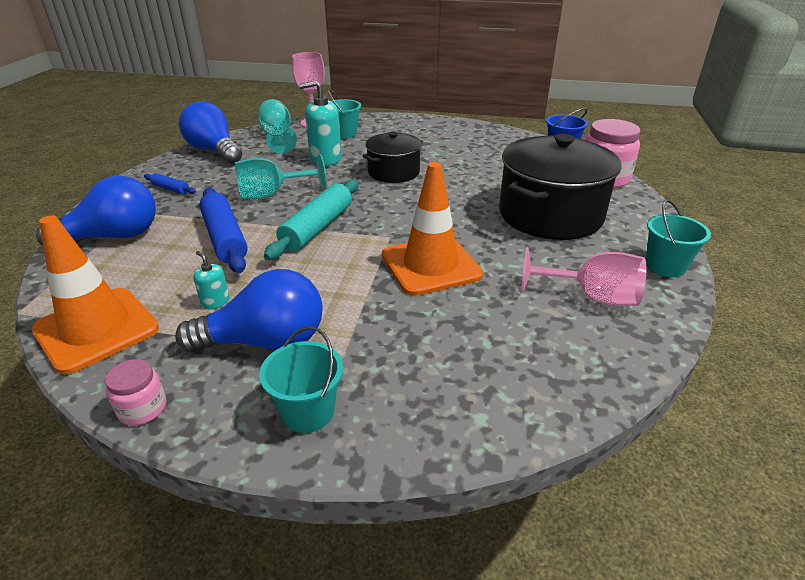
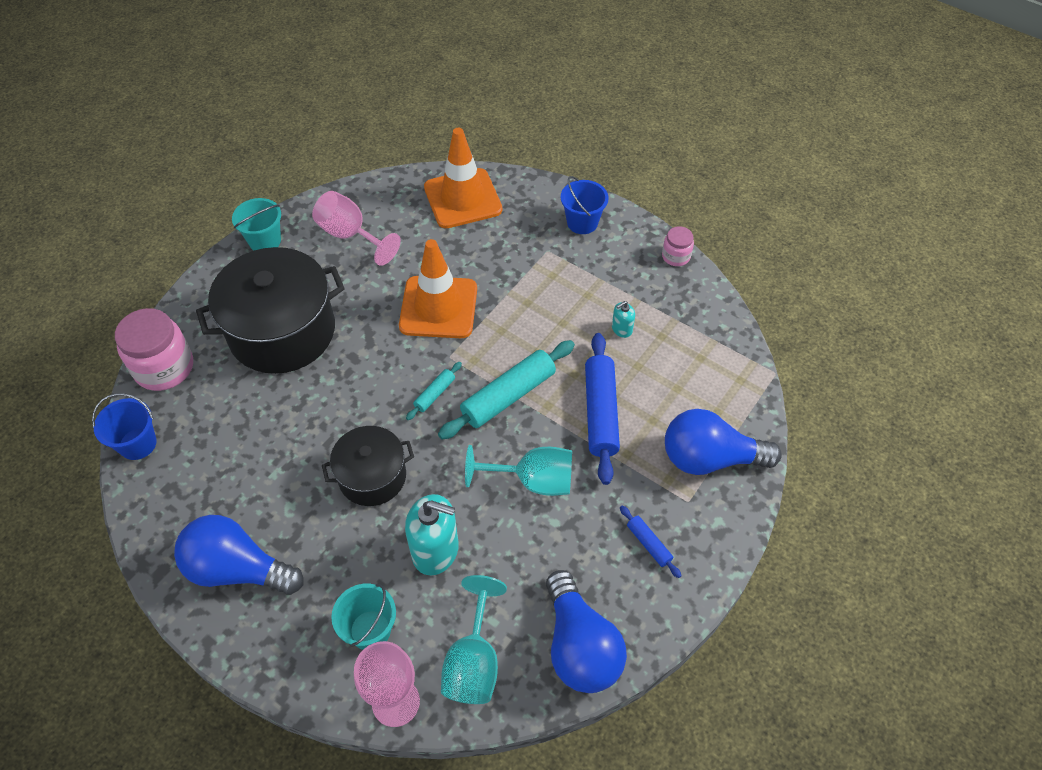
camera: 155 degrees left, 20 degrees up
(96, 329) = (711, 332): orange traffic cone -> orange traffic cone (463, 198)
(215, 302) = (621, 329): turquoise soap dispenser -> turquoise soap dispenser turned 75 degrees clockwise
(265, 342) = (593, 278): blue light bulb -> blue light bulb (238, 569)
(308, 412) = (582, 222): turquoise bucket -> blue bucket
(383, 214) = (435, 394): none -> turquoise rolling pin

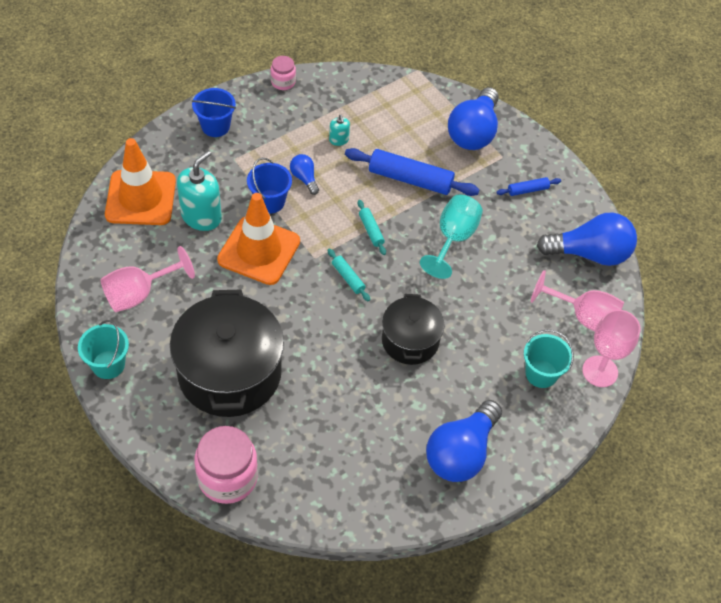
camera: 75 degrees left, 0 degrees up
(138, 444) = (307, 512): blue bucket -> blue bucket (270, 201)
(435, 550) = (490, 316): turquoise soap dispenser -> turquoise soap dispenser (201, 216)
(473, 661) = (583, 317): turquoise goblet -> pink goblet
(508, 396) = (371, 230): turquoise rolling pin -> turquoise rolling pin, size x0.49
(551, 315) = (304, 178): none -> blue light bulb

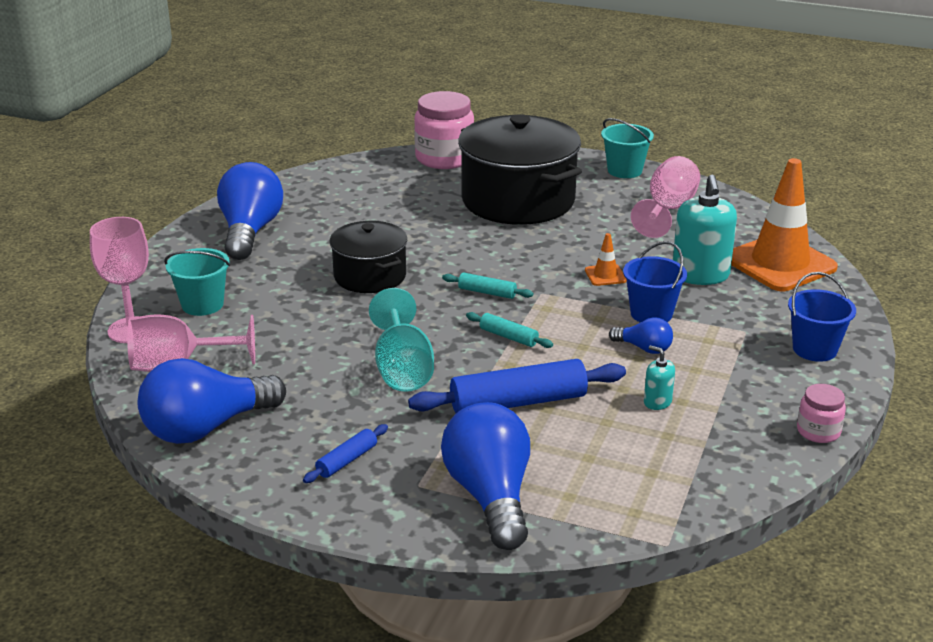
camera: 150 degrees right, 25 degrees down
(259, 250) = (605, 275): orange traffic cone -> orange traffic cone, size x0.41

